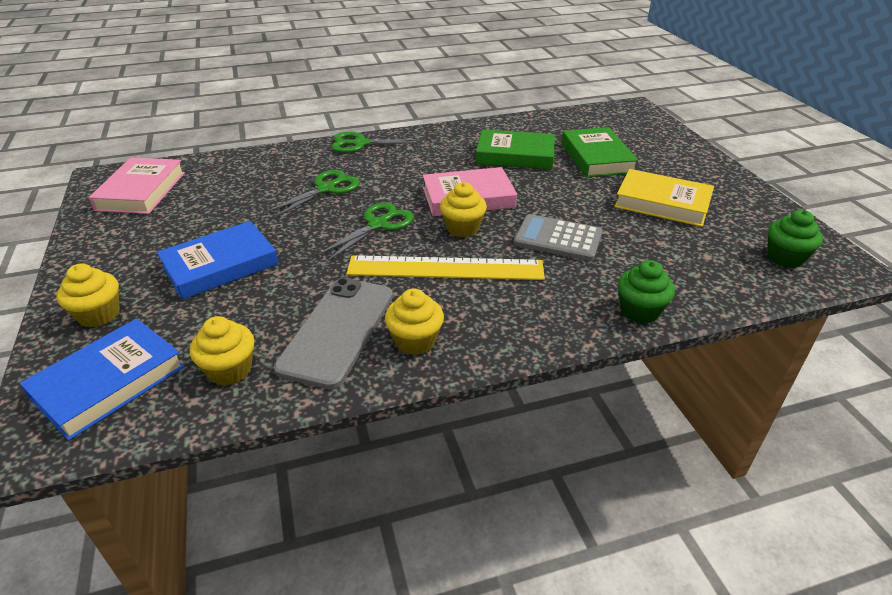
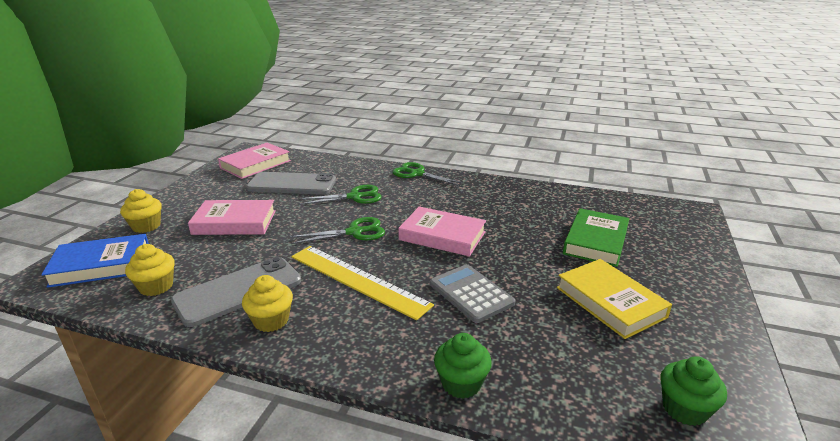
camera: 35 degrees right, 10 degrees down
(220, 265) = (234, 222): blue book -> pink book
(229, 199) = (292, 184): none -> grey phone
(462, 228) = (408, 256): yellow cupcake -> none
(515, 155) = (523, 217): green book -> none

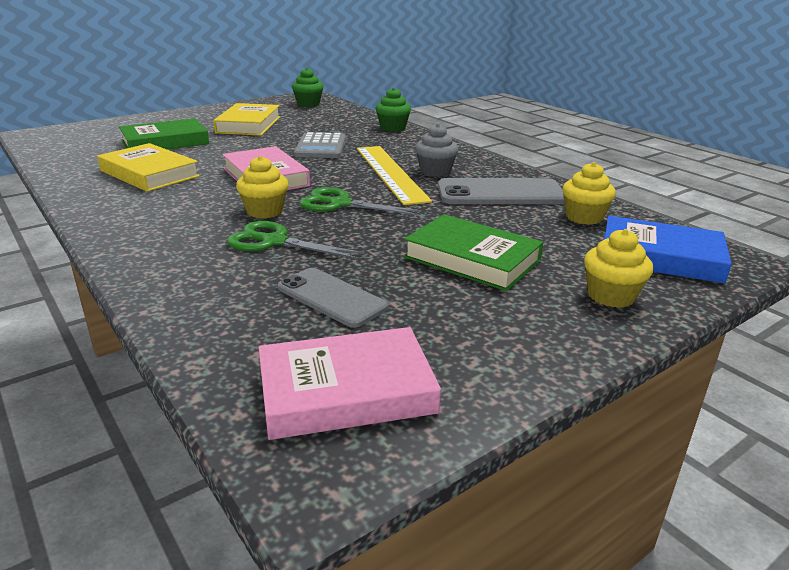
camera: 145 degrees left, 0 degrees up
(234, 222) = (472, 259): pink book -> green book
(271, 320) = (483, 171): yellow cupcake -> yellow cupcake (265, 211)
(292, 184) = (331, 297): grey phone -> grey phone, size x0.66
(319, 299) = (435, 171): none -> grey cupcake
(417, 174) = (128, 246): green scissors -> none
(517, 210) = (149, 173): none -> yellow book

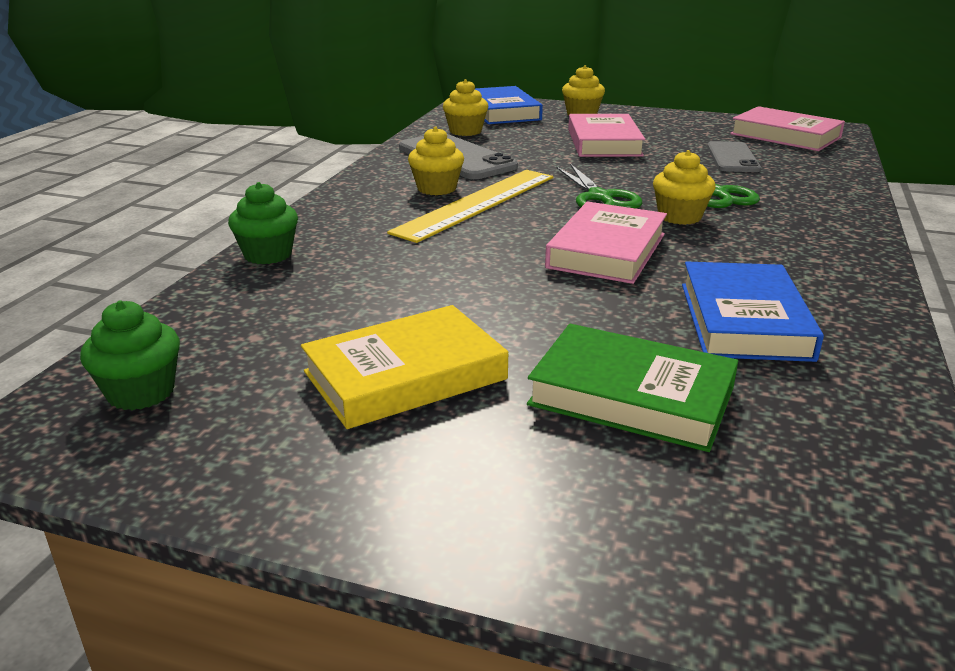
camera: 125 degrees left, 0 degrees up
(149, 173) = (744, 320): yellow book -> blue book
(321, 147) = (442, 266): grey calculator -> none
(435, 171) = (436, 188): grey cupcake -> yellow cupcake
(472, 259) = (604, 142): green book -> pink book

